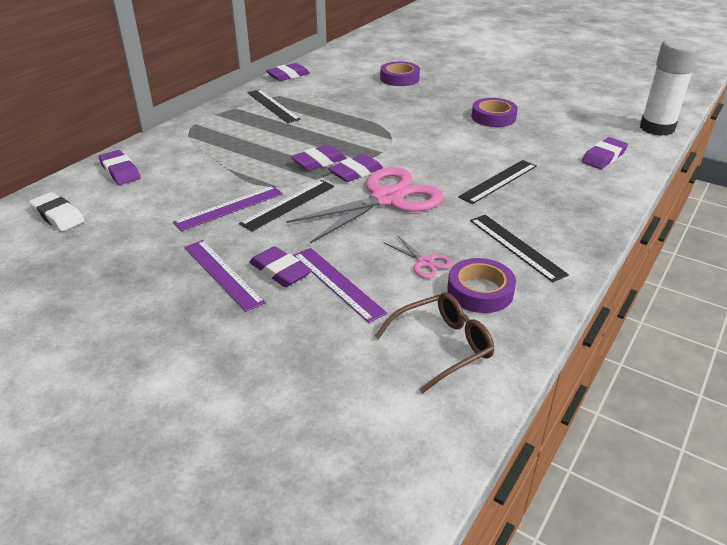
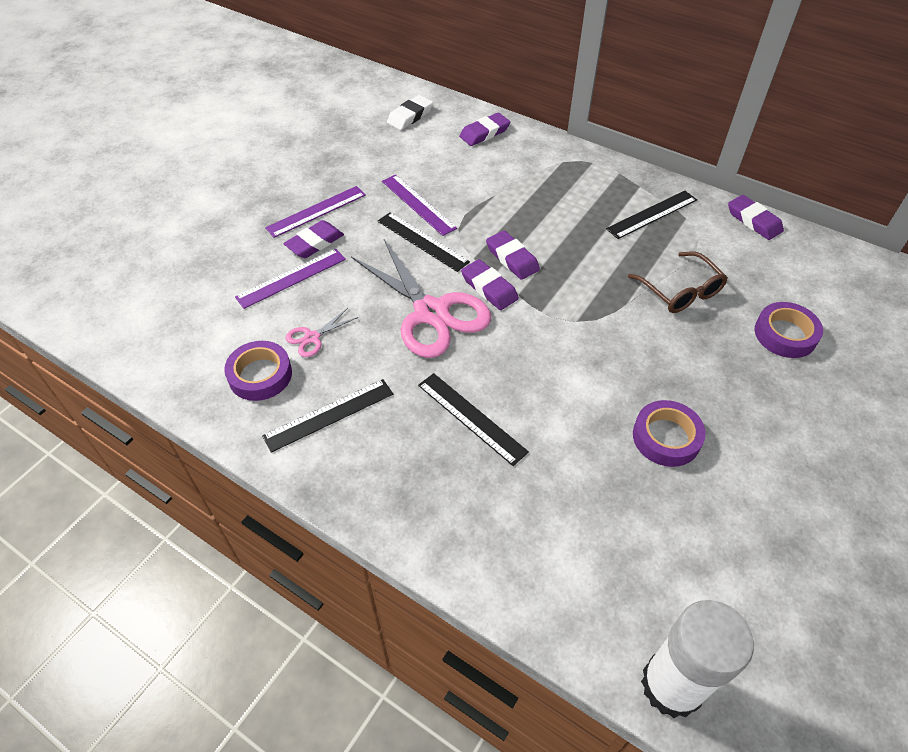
camera: 90 degrees right, 15 degrees up
(442, 346) = (194, 342): brown glasses -> brown glasses (680, 291)
(603, 157) = (548, 561): purple eraser -> none

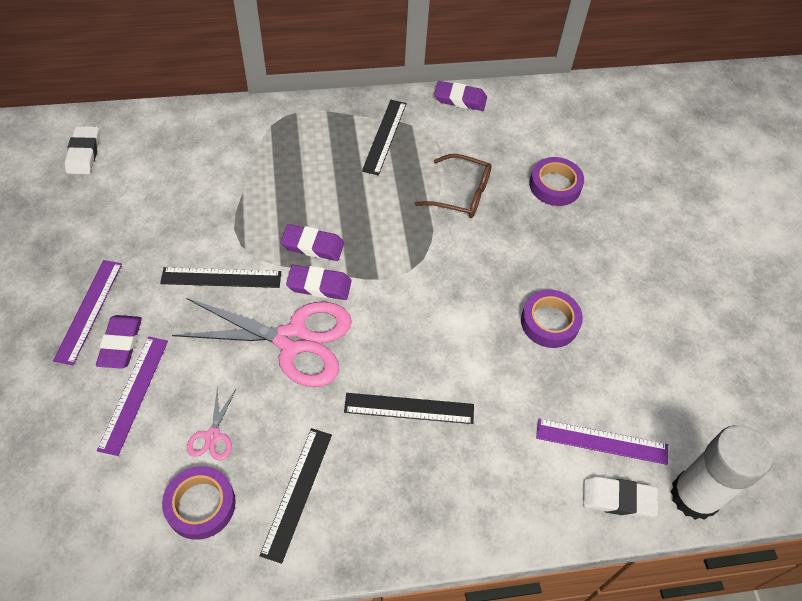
camera: 45 degrees left, 5 degrees up
(418, 204) = (182, 243): purple ruler -> purple ruler (601, 441)
(484, 133) = (174, 133): purple eraser -> none
(587, 624) = (618, 499): none -> white eraser

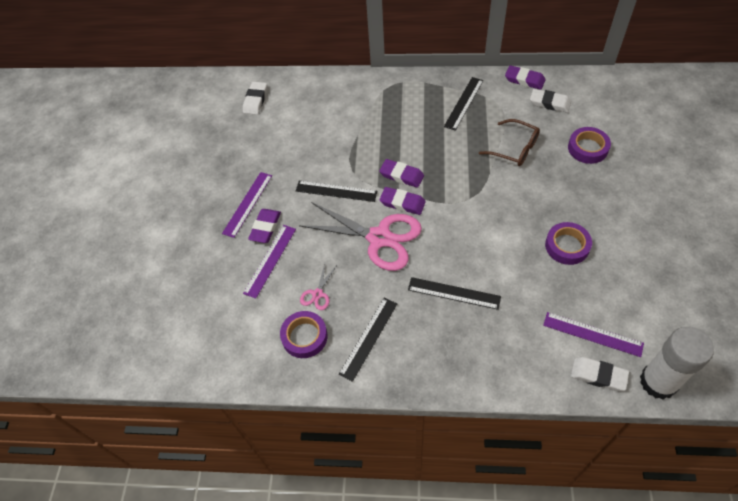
camera: 20 degrees right, 0 degrees up
(497, 128) = (549, 103): none -> white eraser

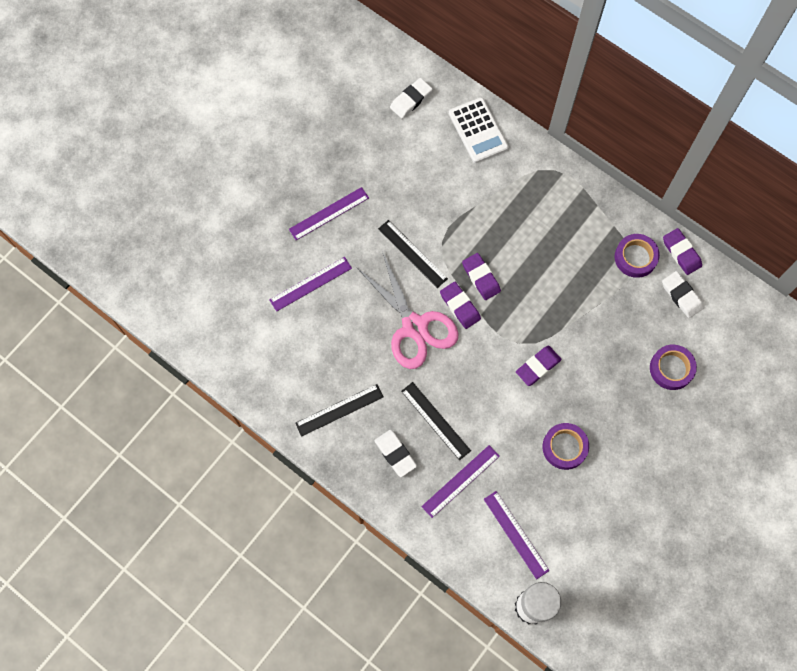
camera: 30 degrees right, 15 degrees up
(265, 227) = (328, 248): purple eraser -> purple eraser (538, 366)
(304, 336) = (291, 373): purple tape -> purple tape (635, 257)
(317, 294) = (327, 342): pink scissors -> none
(320, 91) = (478, 130): none -> white calculator
(464, 103) = (600, 239): black ruler -> none
(513, 324) = (460, 481): none -> purple ruler
(514, 148) = (604, 321): brown glasses -> none
(598, 375) = (490, 568): white eraser -> white eraser (395, 454)

